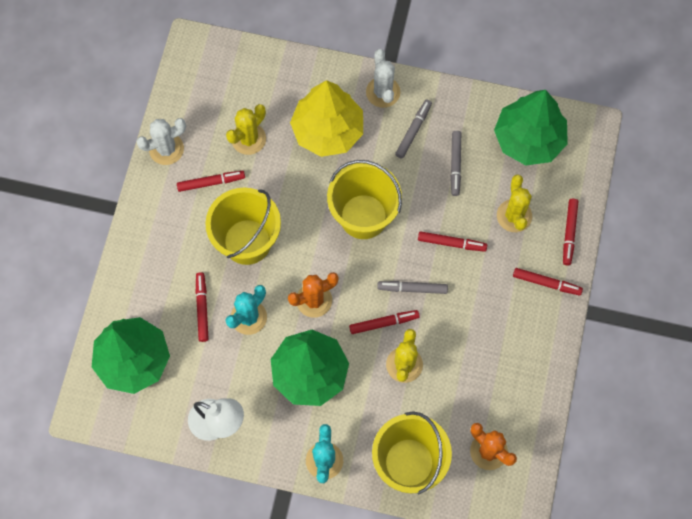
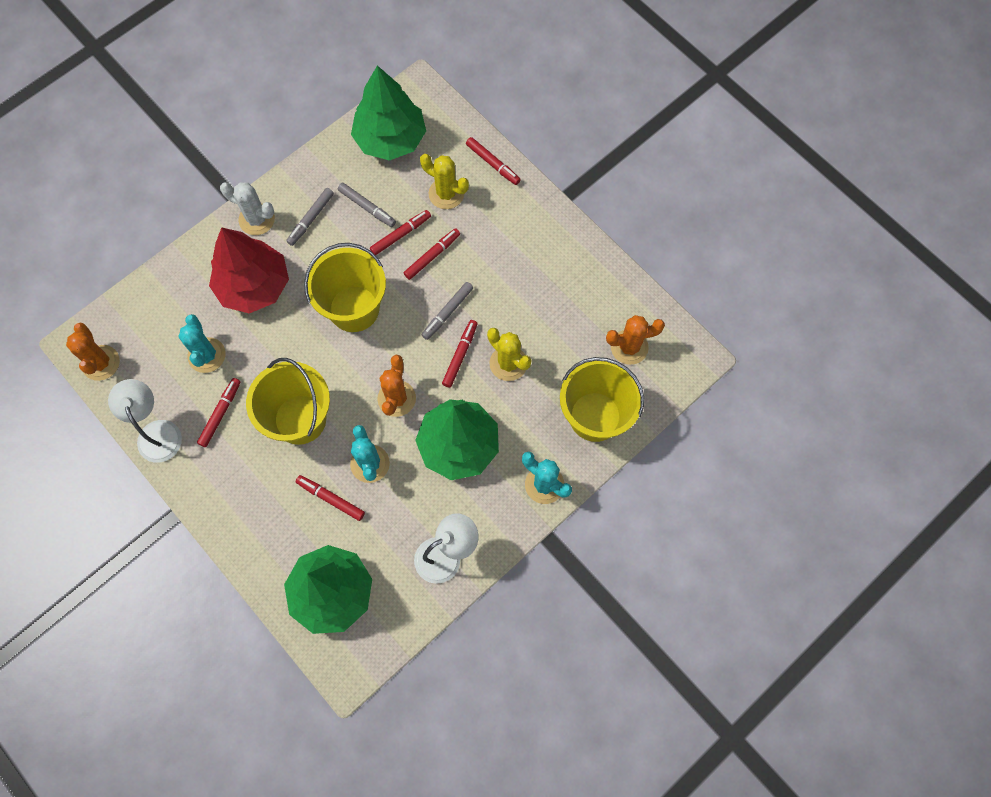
camera: 55 degrees left, 0 degrees up
(166, 149) = (157, 432): white cactus -> white lamp
(190, 71) = (101, 363): none -> orange cactus
(248, 139) = (207, 355): yellow cactus -> turquoise cactus
(327, 131) = (254, 286): yellow tree -> red tree
(413, 131) = (311, 219): grey marker -> grey marker turned 120 degrees counterclockwise
(546, 283) = (521, 208): red marker -> red marker (401, 235)

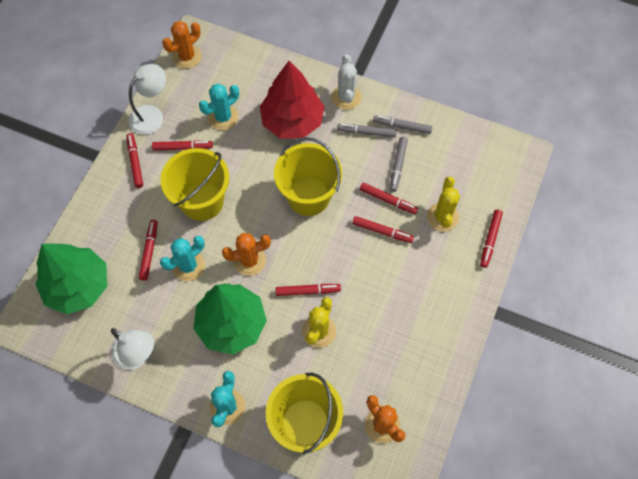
camera: 65 degrees right, 5 degrees down
(209, 473) = (135, 162): none -> red marker
(390, 139) = (466, 155): green tree -> none
(447, 312) = (339, 265): grey marker -> grey marker (402, 126)

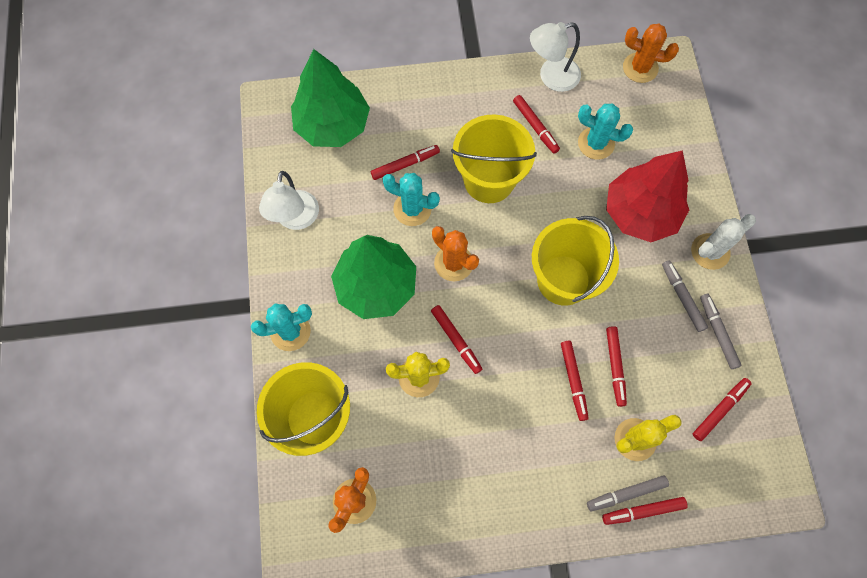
camera: 60 degrees right, 5 degrees up
(135, 162) = (490, 94): red marker -> red marker (720, 410)
(151, 115) = (551, 77): white lamp -> white lamp turned 150 degrees clockwise
(398, 166) = (664, 354): grey marker -> grey marker (626, 493)

